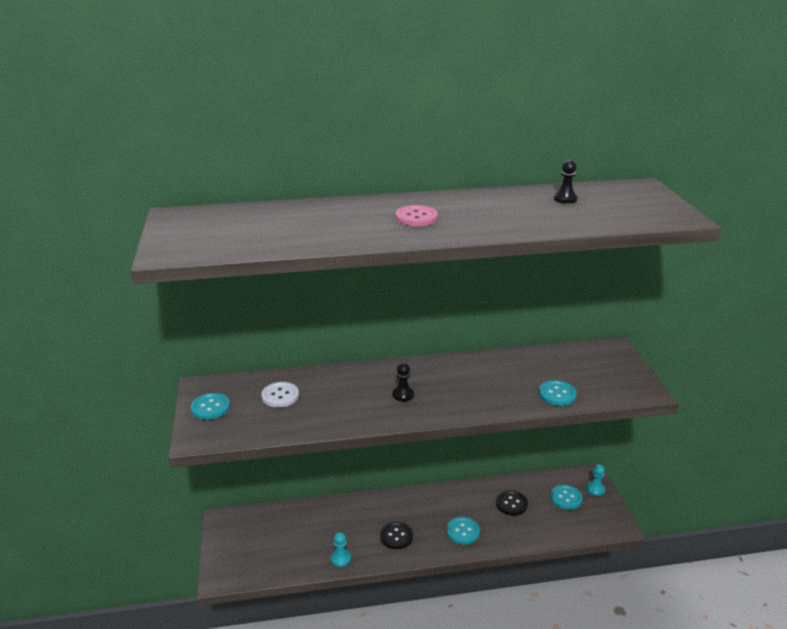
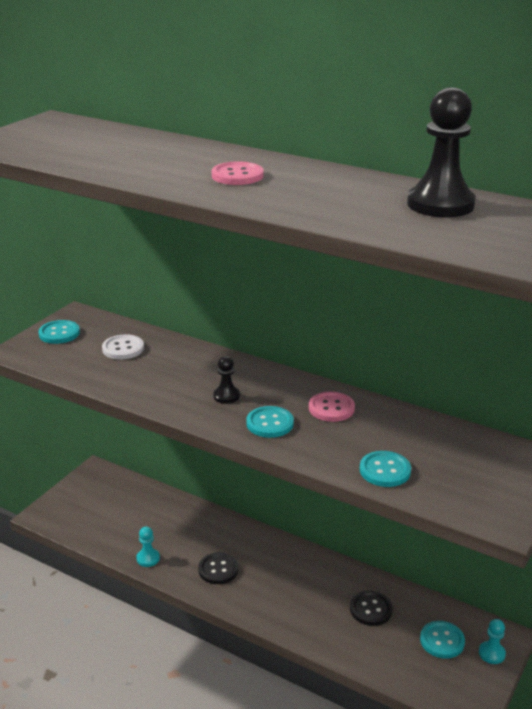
camera: 40 degrees right, 0 degrees up
(463, 531) = (286, 604): turquoise button -> turquoise button (270, 423)
(475, 371) = (331, 408): none -> pink button
(565, 199) = (440, 204): black pawn -> black pawn, size x2.03

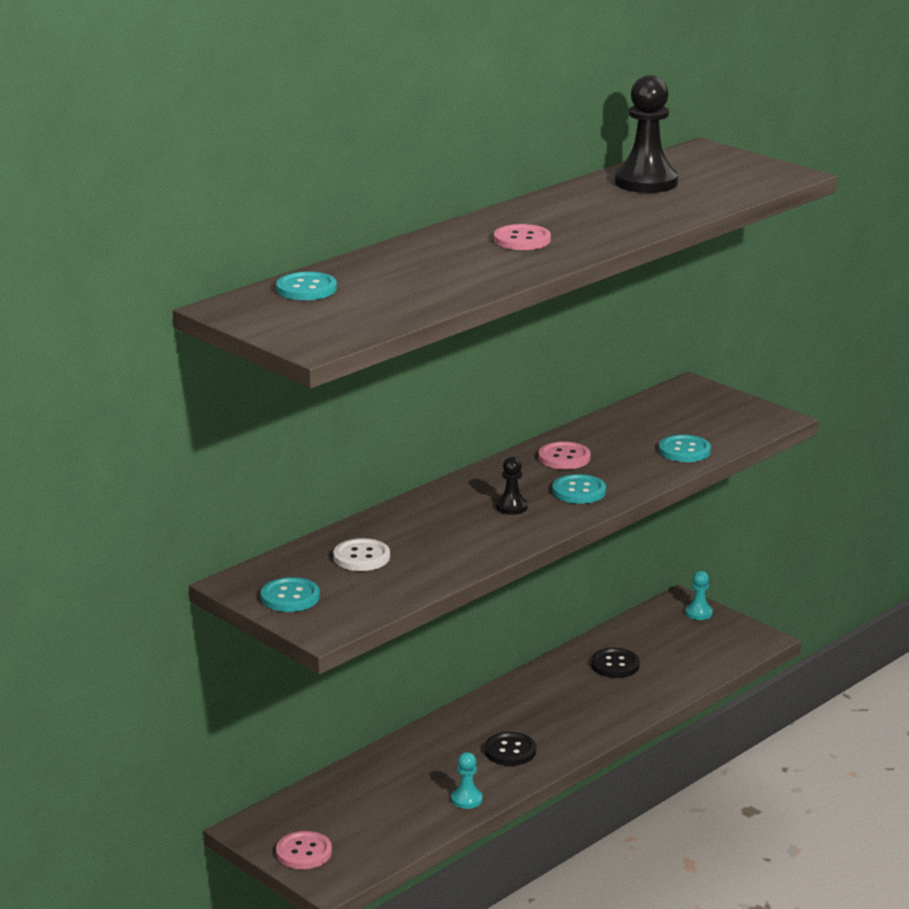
camera: 75 degrees left, 5 degrees down
(72, 497) = (304, 852): none -> pink button
(442, 641) = (673, 635): turquoise button -> turquoise button (306, 289)

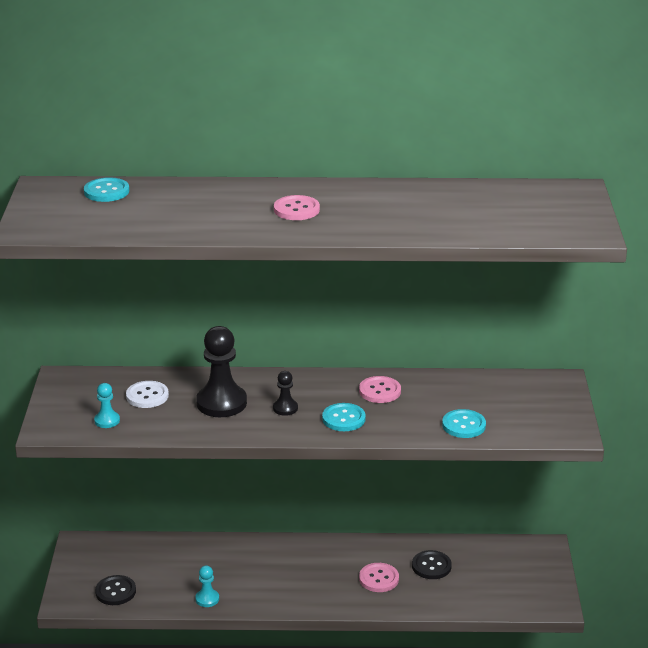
camera: 45 degrees right, 5 degrees up
(290, 597) = (68, 400): turquoise button -> none
(304, 852) = (80, 575): pink button -> pink button (379, 579)
(510, 751) = (279, 584): black button -> black button (115, 591)
(646, 182) = (475, 199): black pawn -> black pawn (221, 403)
(699, 613) = (545, 562): turquoise pawn -> turquoise pawn (107, 421)

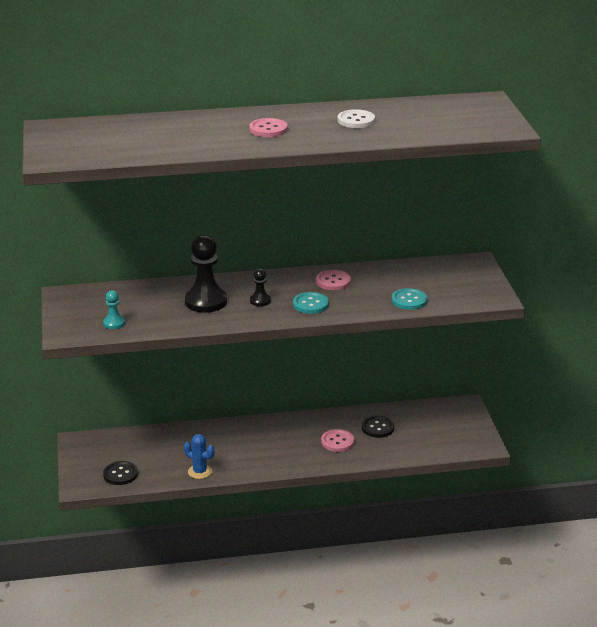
camera: 10 degrees left, 0 degrees up
(106, 191) = (104, 127): turquoise button -> none
(147, 396) = (141, 302): white button -> white button (356, 120)
(207, 599) = (200, 471): turquoise pawn -> blue cactus

